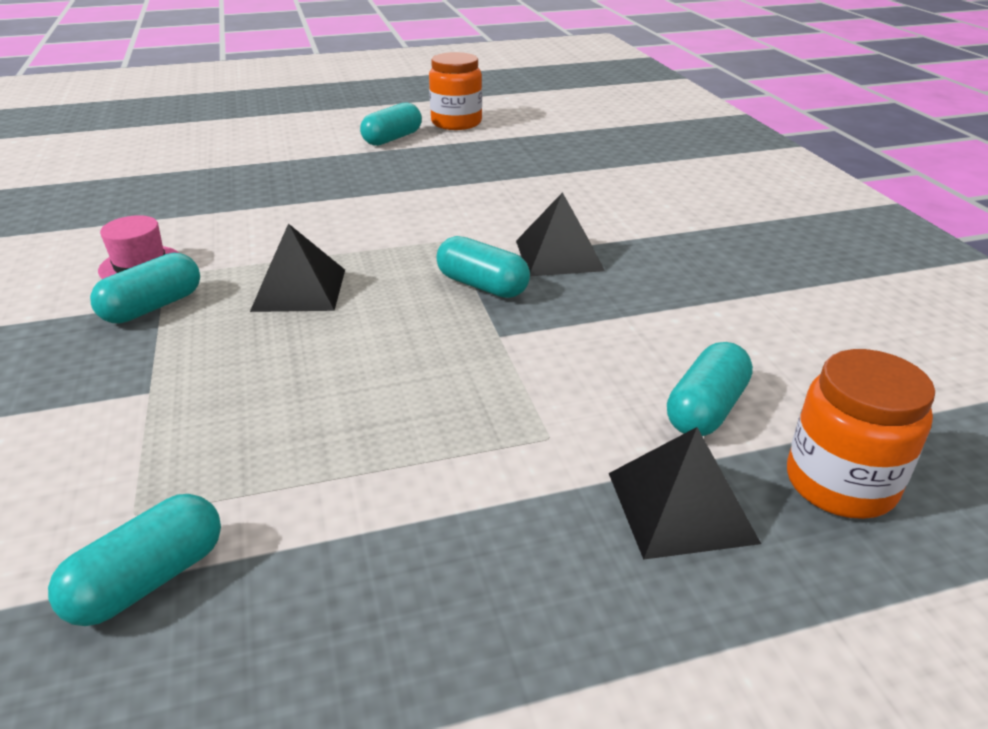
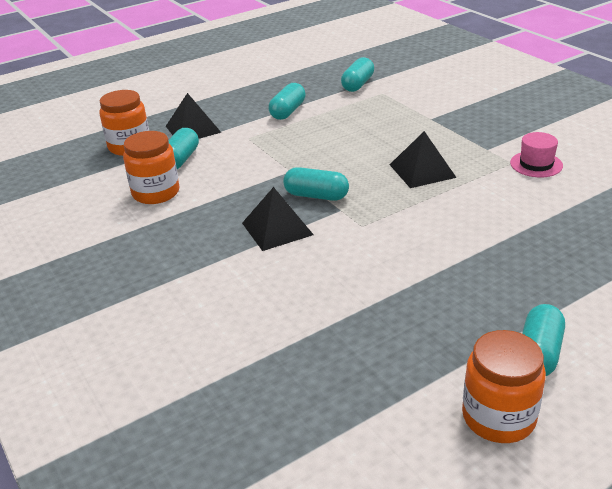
camera: 165 degrees right, 0 degrees up
(153, 307) = (487, 146): turquoise capsule -> turquoise capsule (288, 111)
(744, 344) = (156, 193): none -> orange jar

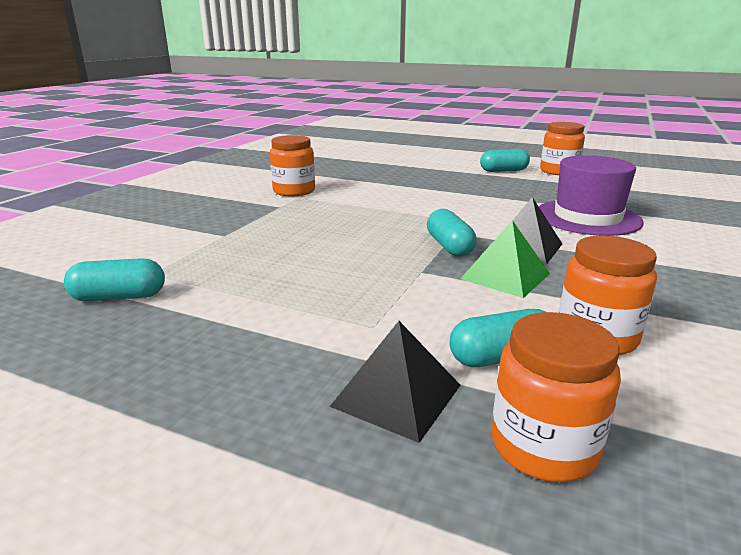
camera: 125 degrees left, 10 degrees down
(246, 197) = (505, 276): none -> green pyramid
(288, 111) = (255, 323): turquoise capsule -> none
(297, 306) = (587, 217): none -> purple hat
(422, 171) = (347, 219): black pyramid -> none
(536, 164) = (294, 191): pink hat -> orange jar

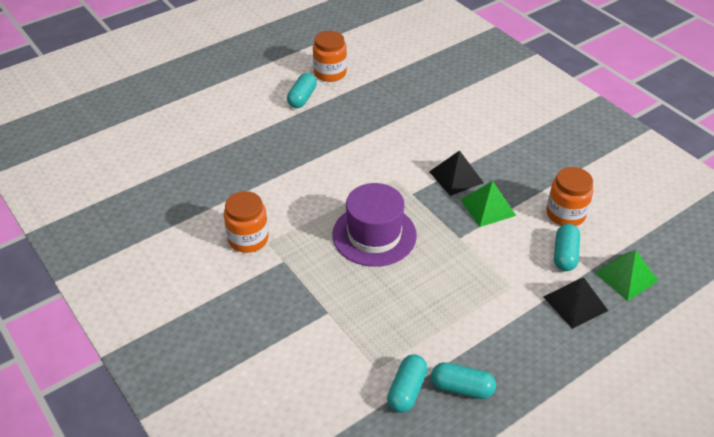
camera: 60 degrees left, 20 degrees up
(449, 246) = (432, 208): turquoise capsule -> turquoise capsule (462, 388)
(543, 446) = (626, 276): orange jar -> green pyramid
(587, 217) = (431, 122): purple hat -> purple hat (374, 235)

